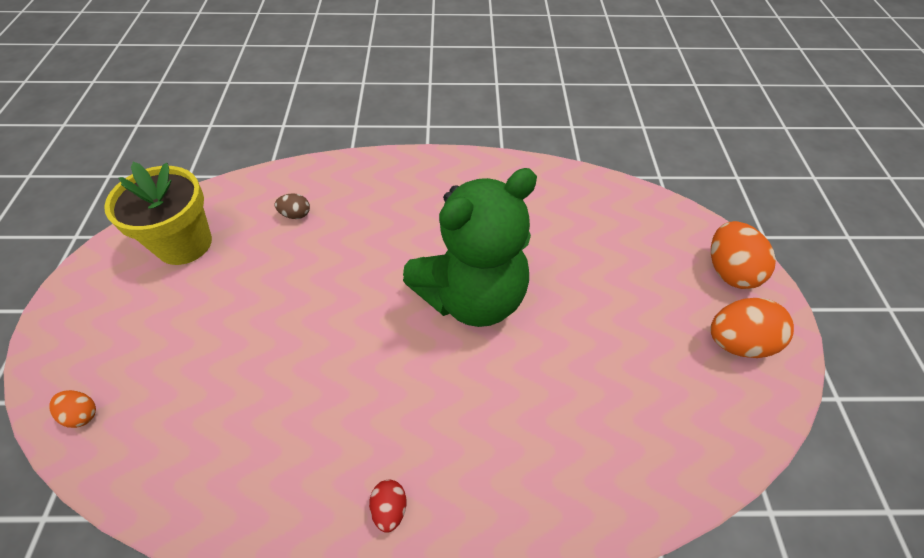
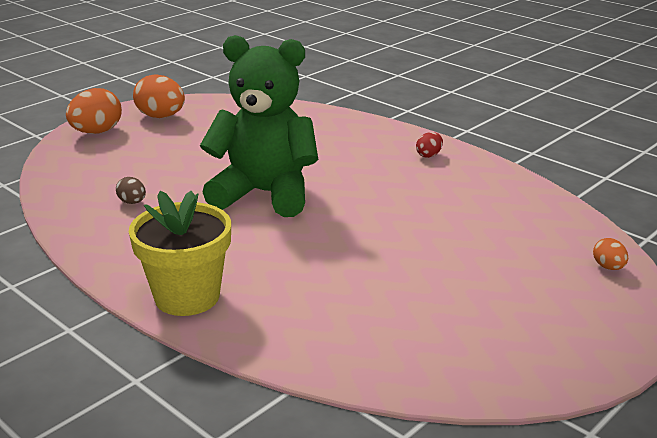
camera: 135 degrees left, 25 degrees down
(184, 244) = (460, 345): yellow flower pot -> yellow flower pot (187, 297)
(295, 215) = (325, 311): brown egg -> brown egg (132, 202)

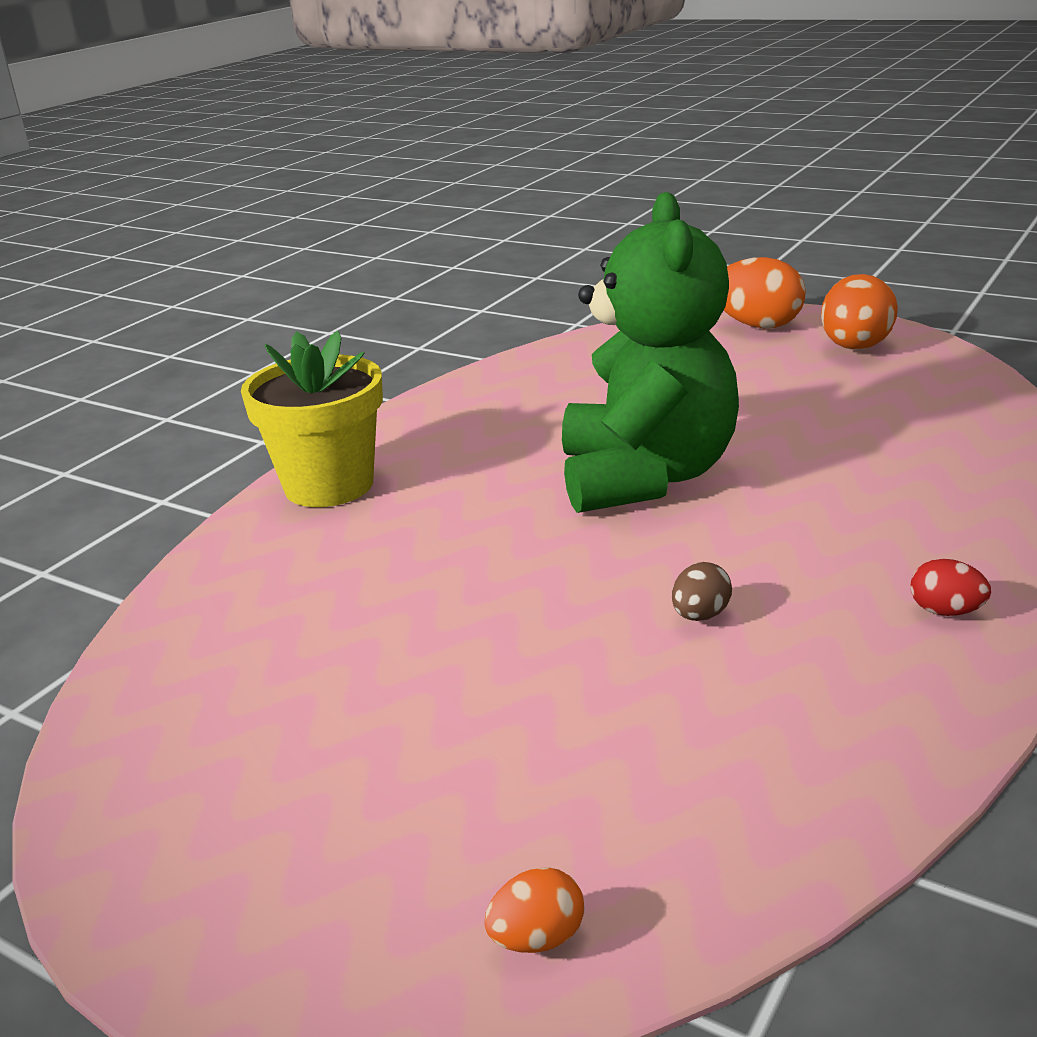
camera: 80 degrees right, 0 degrees up
(132, 202) = (562, 396): brown egg -> brown egg (700, 615)

